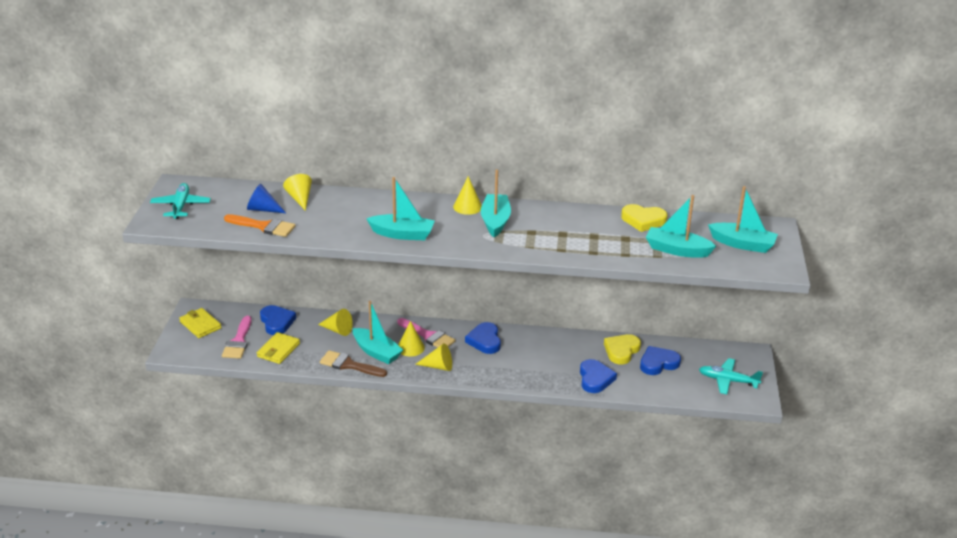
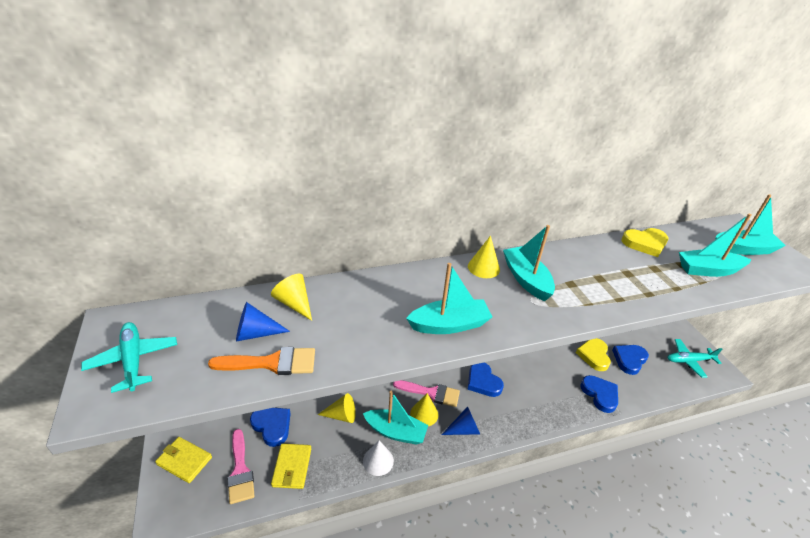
camera: 25 degrees left, 5 degrees up
(349, 365) = (378, 461): brown brush -> white cone
(438, 366) = (464, 429): yellow cone -> blue cone

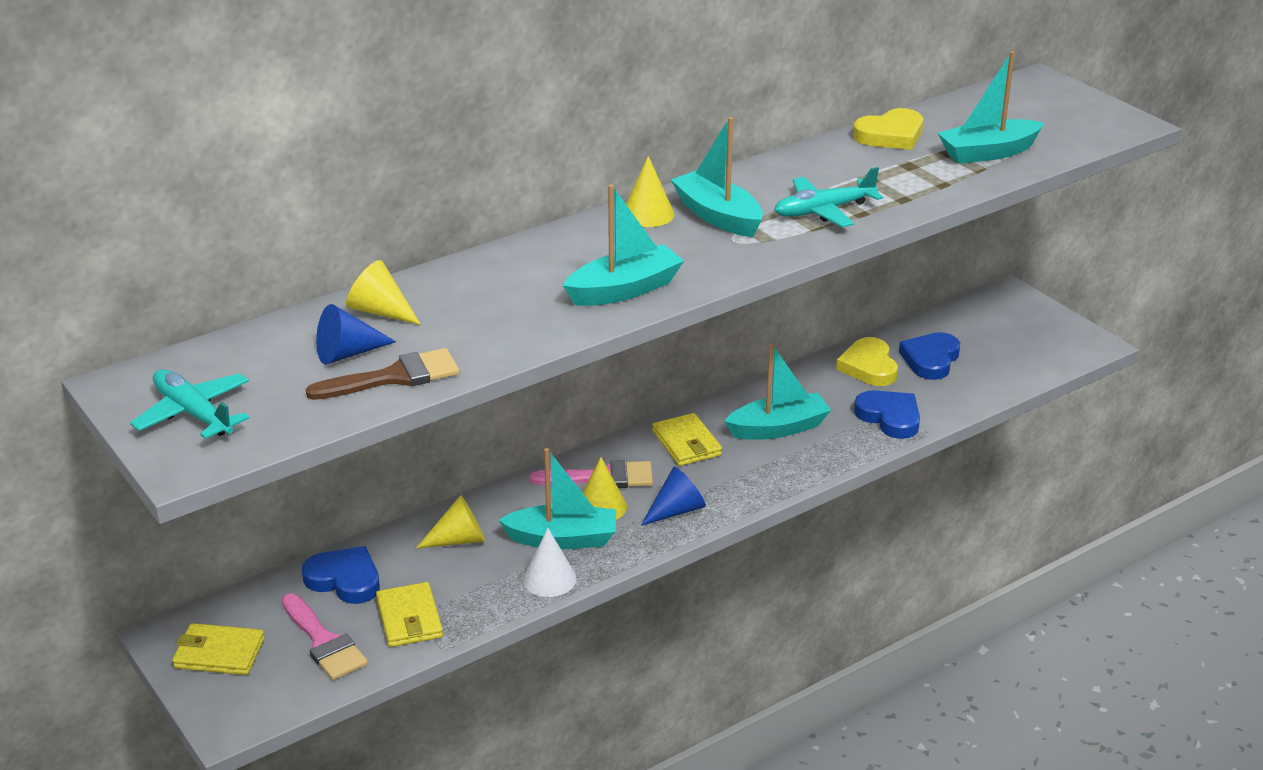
camera: 15 degrees left, 5 degrees down
(272, 363) = (394, 377): orange brush -> brown brush
(483, 382) = (686, 443): blue heart -> yellow wallet
(689, 360) = (1031, 339): turquoise plane -> turquoise plane (823, 211)
(743, 249) = (1042, 114): turquoise boat -> turquoise boat (778, 428)

